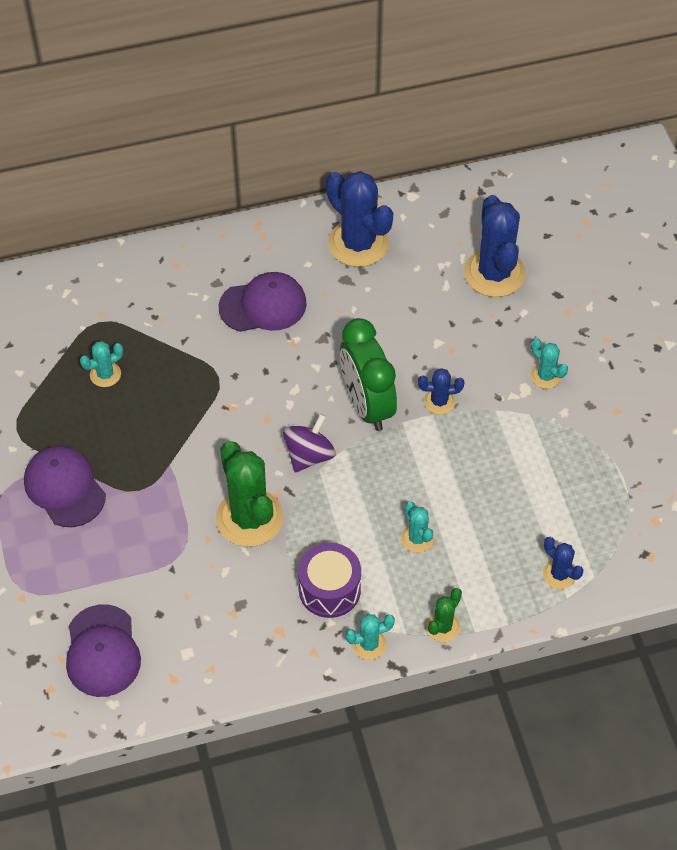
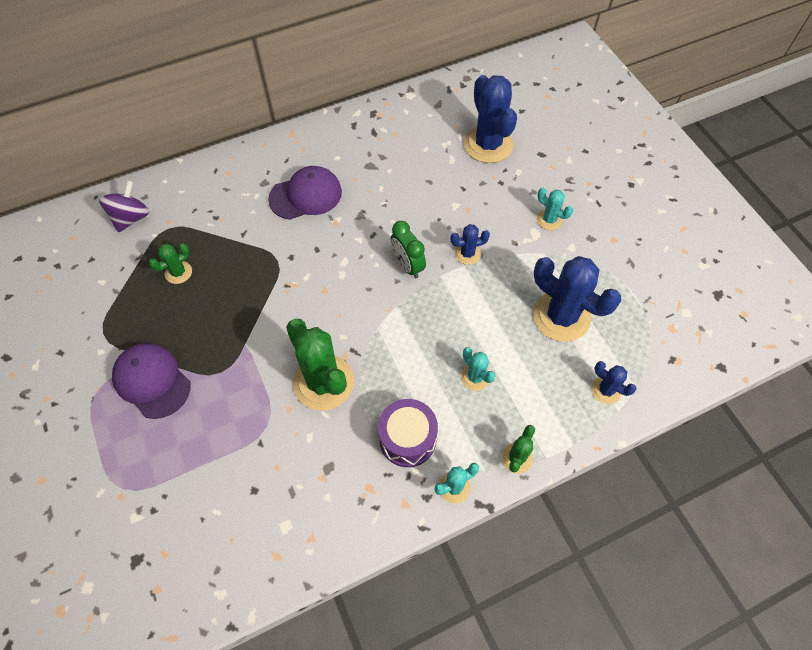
camera: 10 degrees left, 5 degrees up
(102, 651) = (204, 539): purple cap -> none
(105, 374) = (178, 272): turquoise cactus -> green cactus
(309, 455) = (367, 317): purple spinning top -> purple spinning top (131, 218)
(358, 243) = (375, 136): blue cactus -> blue cactus (561, 316)
(367, 405) = (408, 265): green clock -> green clock, size x0.61

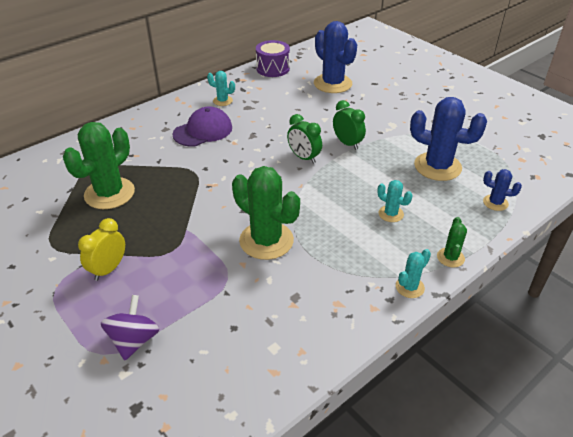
camera: 15 degrees left, 20 degrees down
(131, 218) = (55, 166): purple spinning top -> purple spinning top (134, 340)
(152, 381) = (108, 269): purple cap -> yellow clock
(178, 272) = (109, 193): green cactus -> green cactus, size x2.04
(407, 439) = (355, 263): purple drum -> purple drum (273, 68)
(467, 253) = (347, 143): blue cactus -> green clock
(549, 220) = (399, 116): turquoise cactus -> turquoise cactus (222, 101)

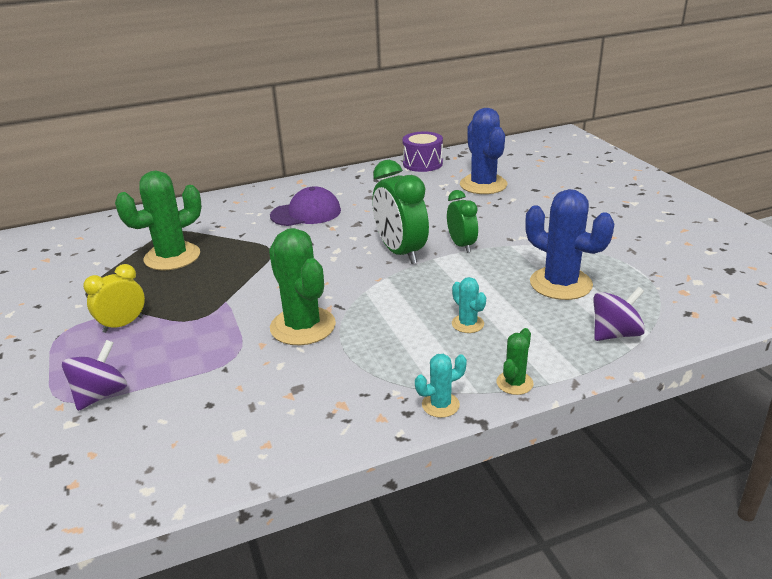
camera: 20 degrees right, 10 degrees down
(222, 101) = (346, 188): turquoise cactus -> none
(304, 157) = (400, 252): green clock -> green clock, size x1.65
(495, 203) = (615, 334): blue cactus -> purple spinning top

